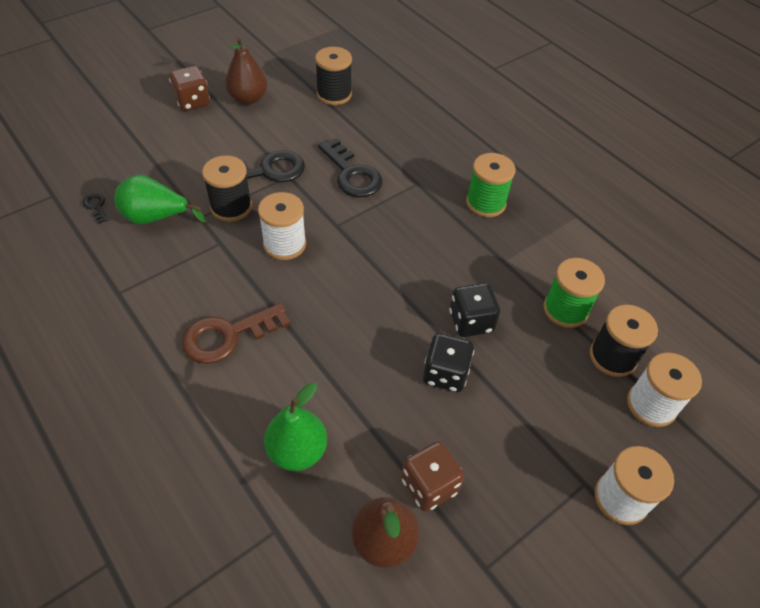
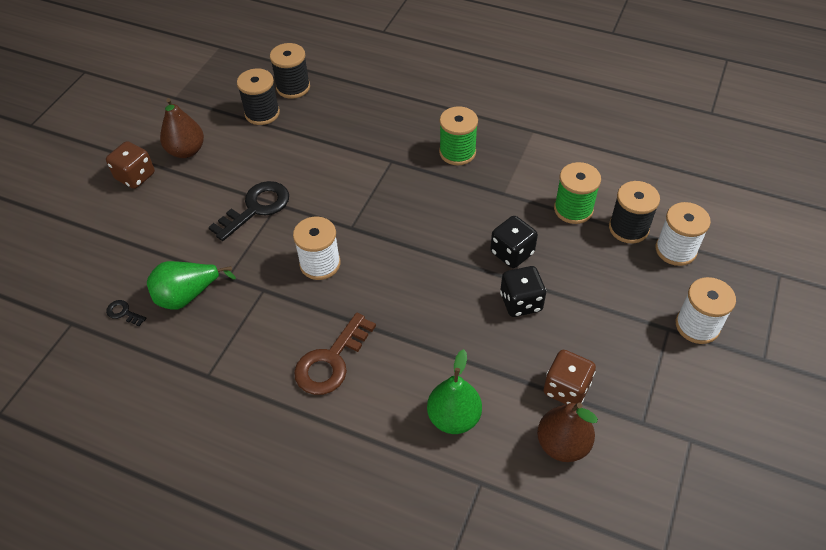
camera: 25 degrees left, 0 degrees up
(231, 207) = (249, 254): black spool -> black spool (293, 87)
(352, 174) = (331, 177): black key -> none

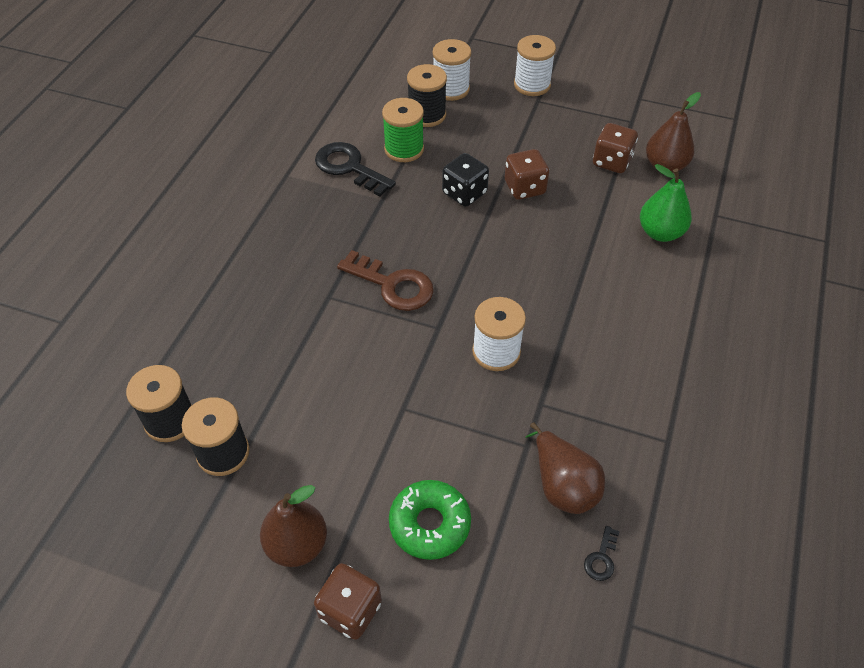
camera: 95 degrees left, 0 degrees up
(180, 216) = (430, 524): none -> green donut
(187, 296) = (562, 485): green pear -> brown pear
(256, 208) = (411, 431): black key -> black key (349, 167)
(331, 361) = (622, 328): brown key -> brown key (392, 285)
(457, 152) = (318, 237): green spool -> none
(521, 302) = (524, 188): black dice -> brown dice

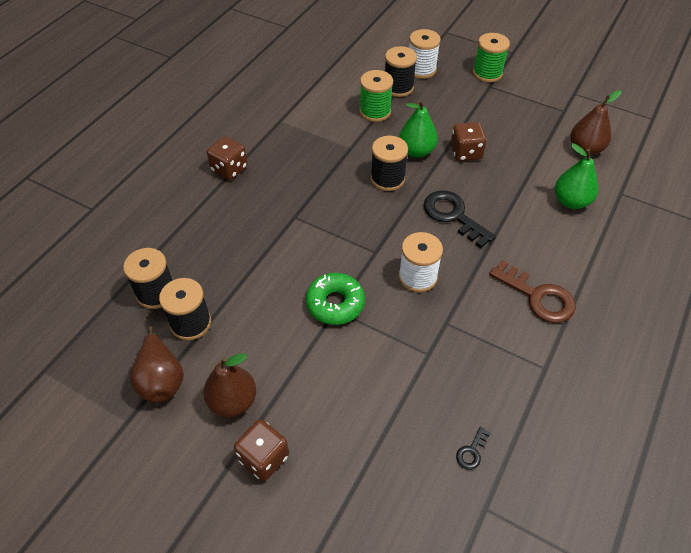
camera: 10 degrees right, 0 degrees up
(349, 167) = (329, 120): black key -> black key (453, 216)
(392, 285) = (345, 214): brown key -> brown key (537, 296)
(430, 524) = (338, 402): green donut -> green donut (335, 303)
(436, 233) = (387, 179): none -> black spool
(464, 193) = (416, 151): black dice -> green pear
(532, 85) = (487, 73): white spool -> green spool
(562, 485) = (451, 389): brown pear -> brown pear (161, 379)
(612, 162) = (541, 141): brown dice -> brown dice (229, 169)

